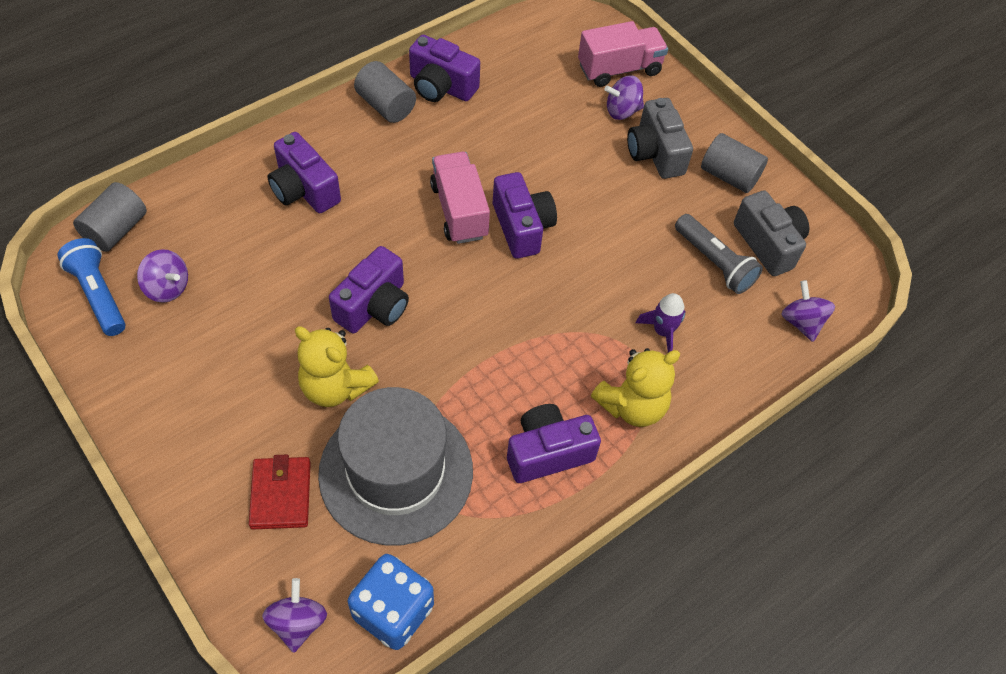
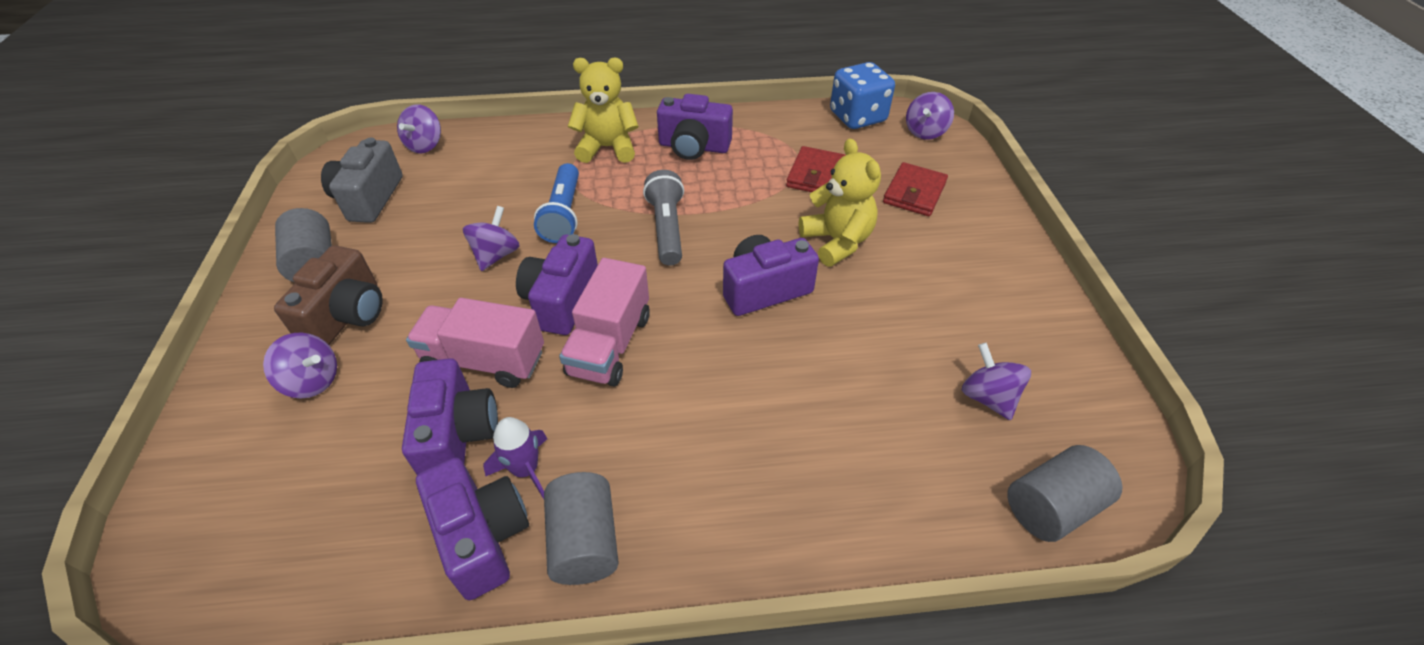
camera: 145 degrees left, 10 degrees down
(98, 294) = (1077, 424): blue flashlight -> blue flashlight (563, 214)
(304, 190) = (774, 453): purple camera -> purple camera (458, 434)
(396, 472) = (816, 175): grey hat -> red wallet
(608, 241) = (496, 255): none -> purple spinning top
(619, 69) = (237, 443): pink truck -> pink truck (484, 360)
(655, 153) = (347, 315): grey camera -> brown camera
(662, 331) = (533, 178): purple rocket -> purple rocket (525, 470)
(714, 262) = (431, 203): grey flashlight -> grey flashlight (667, 229)

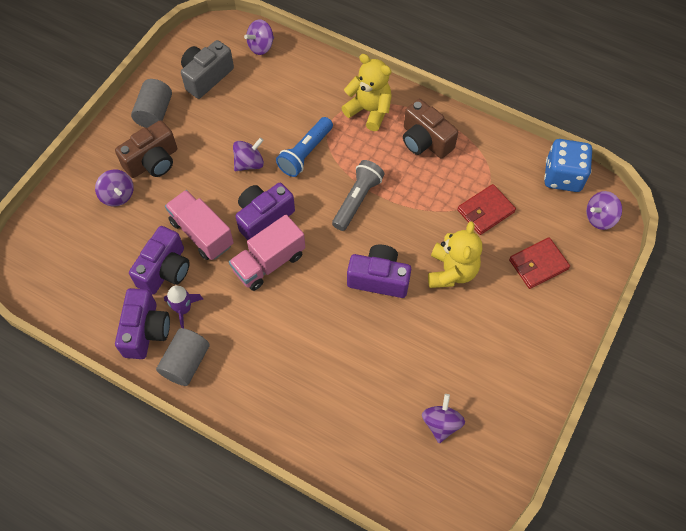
camera: 35 degrees right, 15 degrees up
(694, 147) = (425, 141): purple camera -> brown camera
(1051, 506) = (413, 497): grey cylinder -> none

